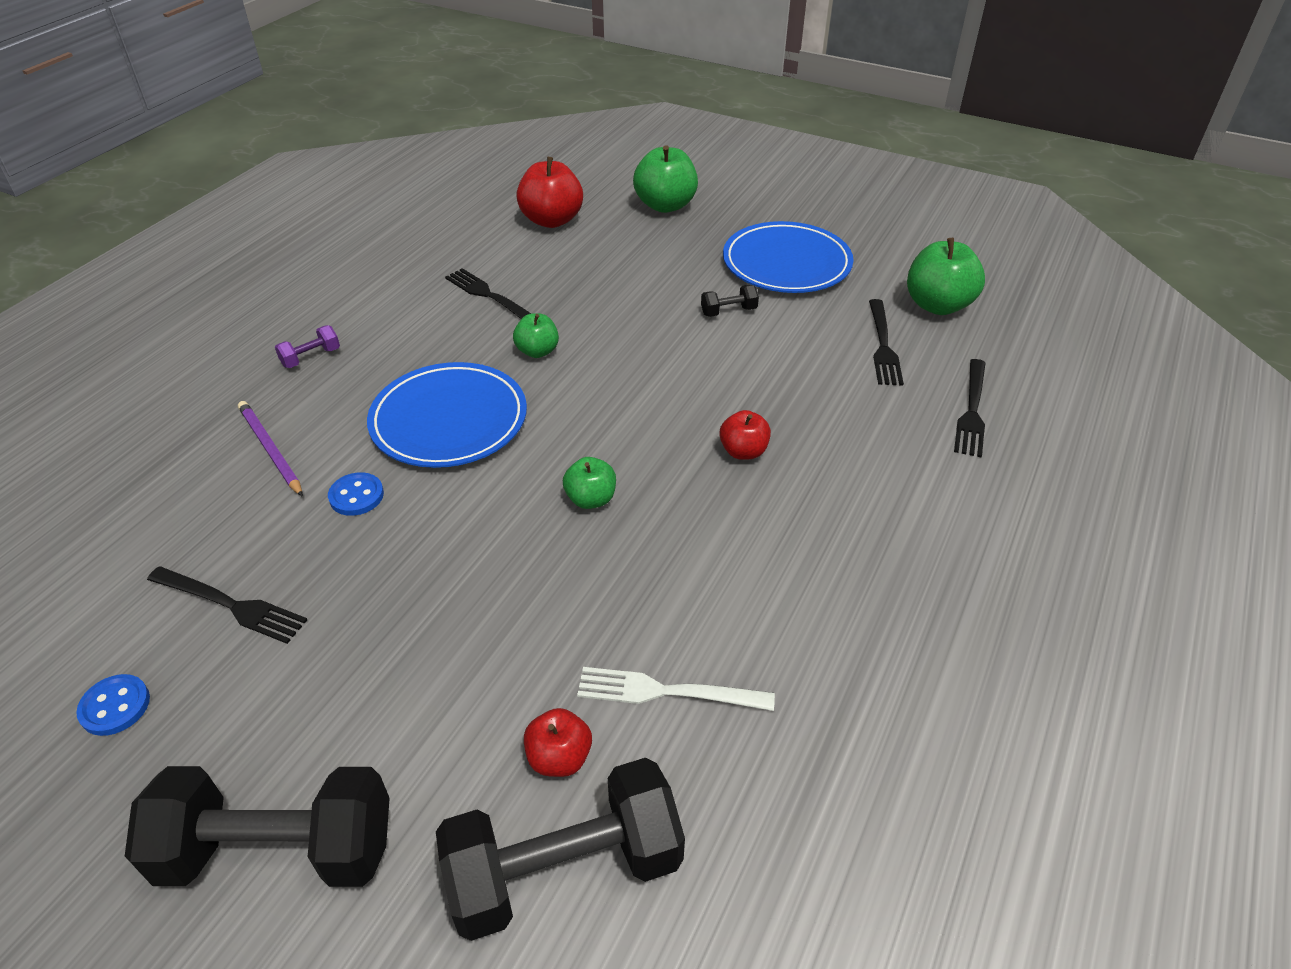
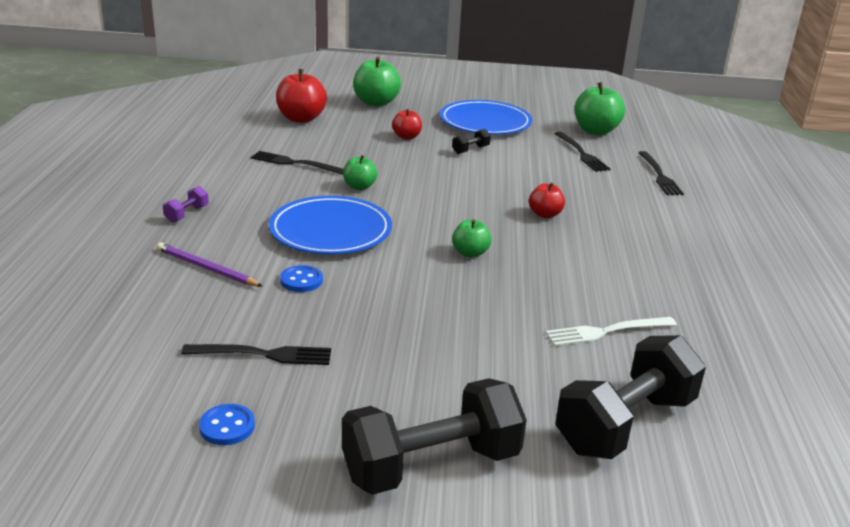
camera: 25 degrees left, 15 degrees down
(559, 757) = (571, 376): red apple -> red apple (406, 137)

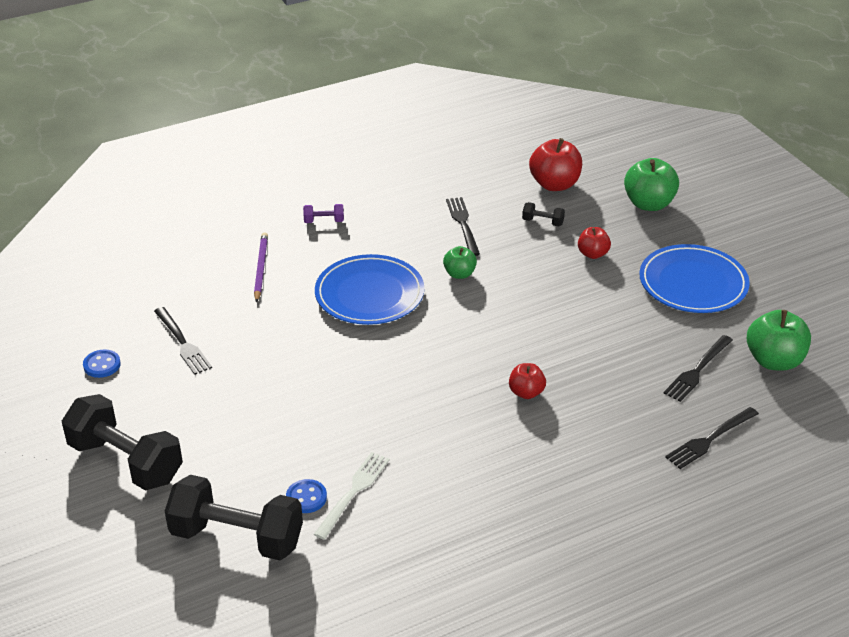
camera: 60 degrees right, 10 degrees up
(301, 280) = (284, 315): blue button -> blue button (306, 497)
(470, 150) = (612, 300): black dumbbell -> black dumbbell (542, 222)
(470, 253) = (408, 377): green apple -> none
(605, 332) = (354, 491): white fork -> white fork turned 75 degrees clockwise

